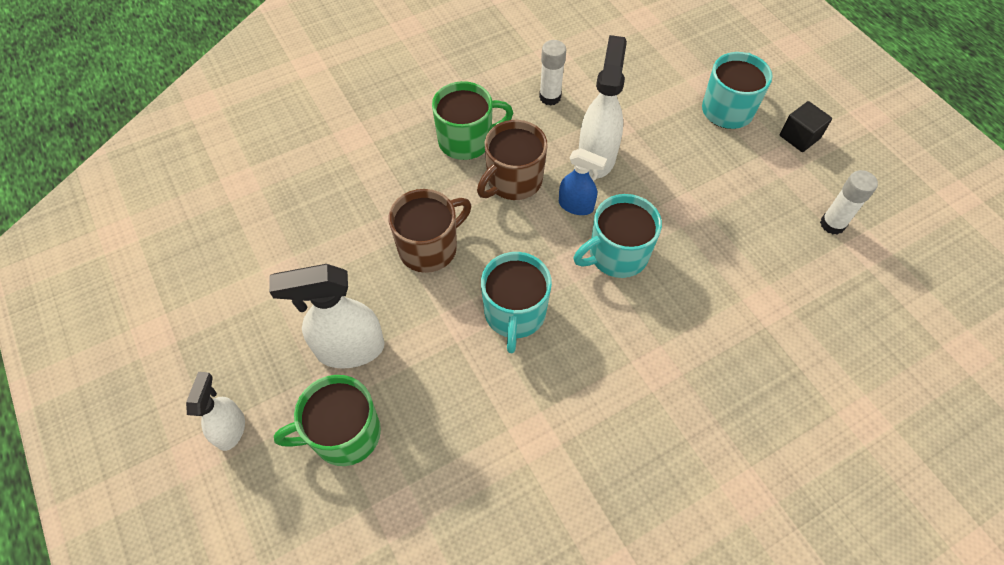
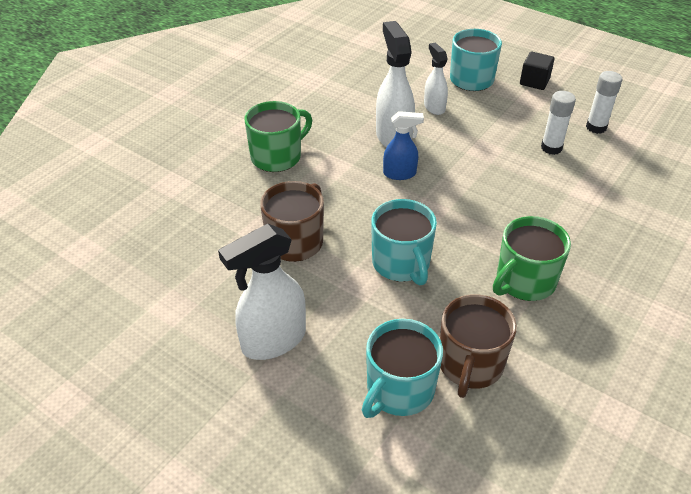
camera: 25 degrees left, 15 degrees down
(231, 429) = (198, 448): white spray bottle -> white spray bottle (434, 107)
(344, 434) = (311, 408): green mug -> green mug (524, 281)
(513, 181) = (336, 173): brown mug -> brown mug (470, 365)
(550, 97) = (328, 108): white glue stick -> white glue stick (551, 148)
(616, 255) = (455, 196): turquoise mug -> turquoise mug (399, 390)

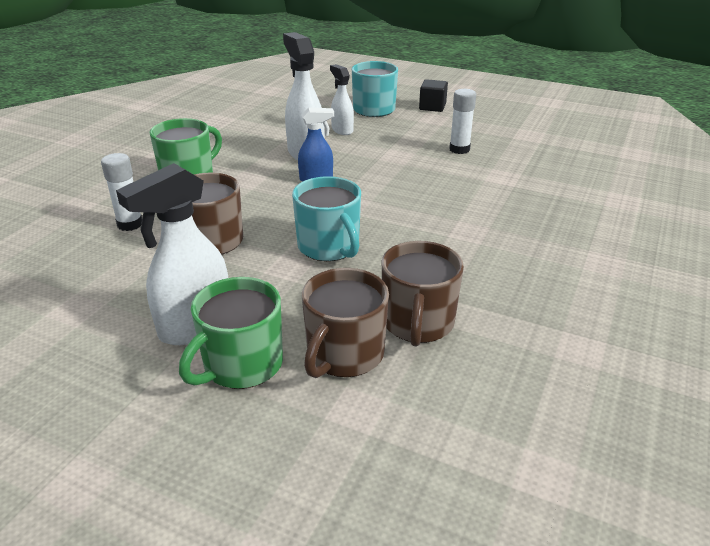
camera: 10 degrees left, 10 degrees down
(399, 390) = (344, 355): turquoise mug -> brown mug
(524, 281) = (458, 249): green mug -> green mug (241, 365)
(596, 127) = (496, 132): white glue stick -> white glue stick (130, 224)

